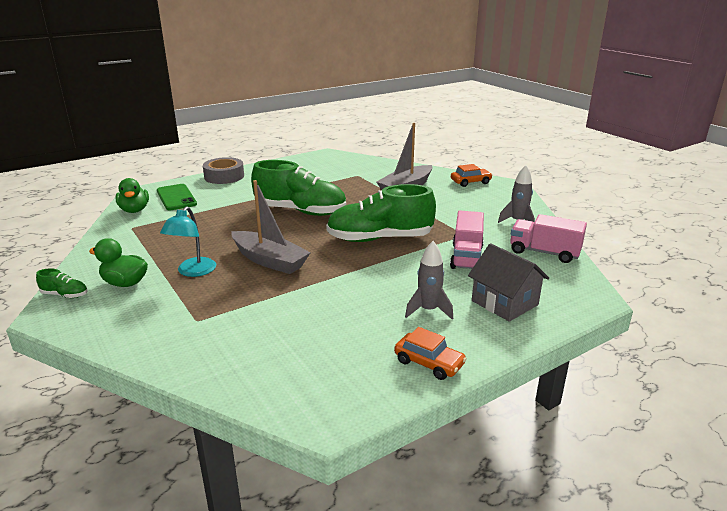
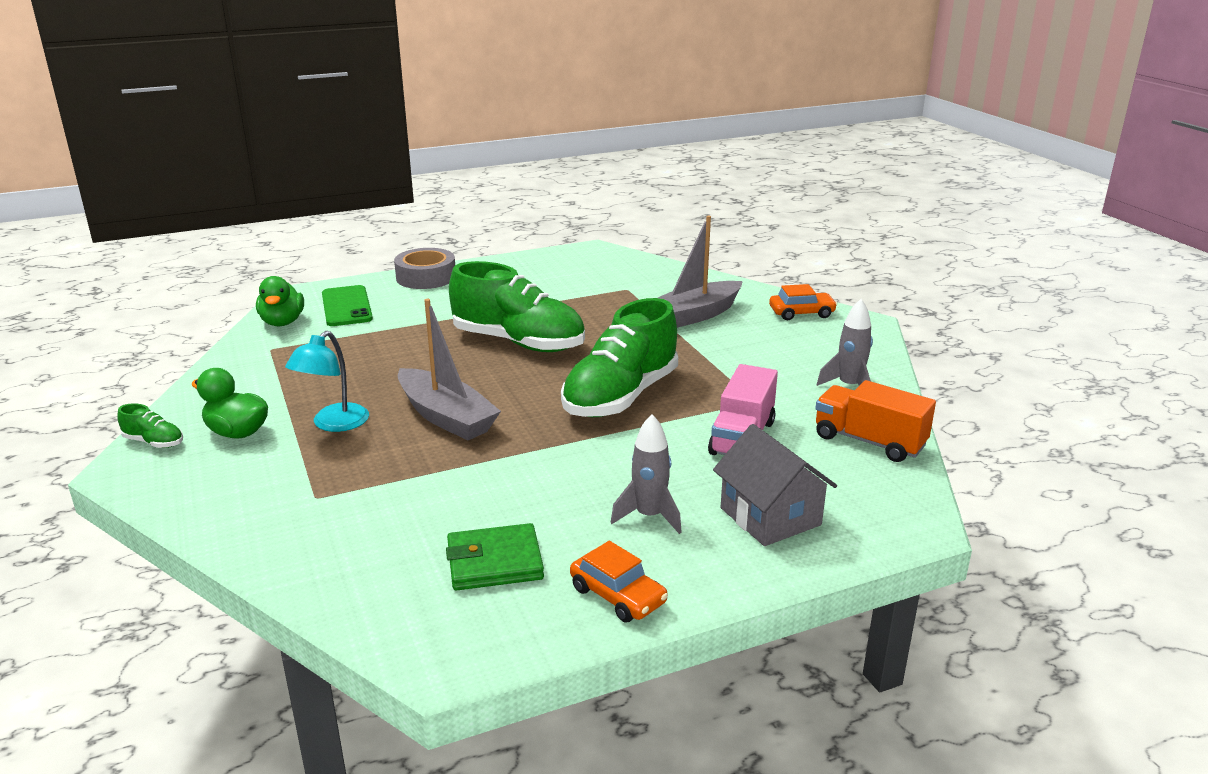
camera: 10 degrees right, 0 degrees up
(338, 350) = (494, 562): none -> green wallet
(379, 239) = (620, 396): green shoe -> green shoe turned 60 degrees counterclockwise
(544, 252) = (869, 441): pink truck -> orange truck

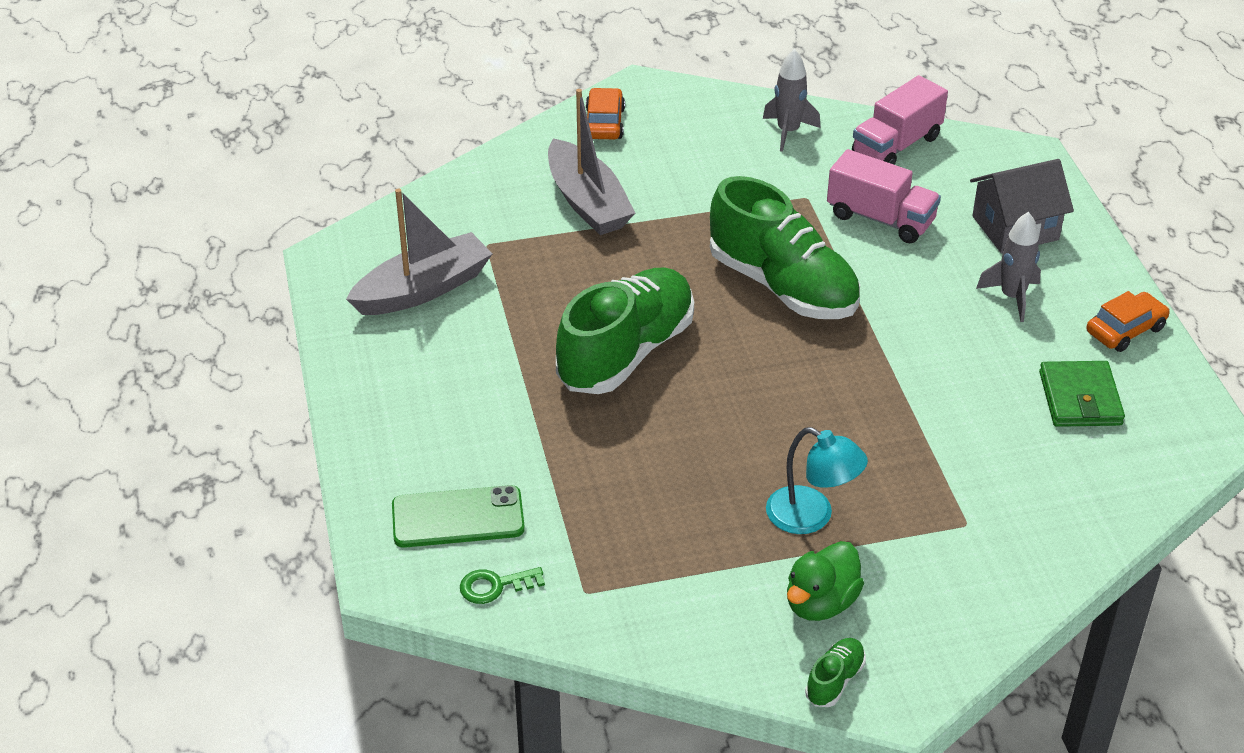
camera: 80 degrees left, 15 degrees up
(282, 322) = (495, 586): green duck -> green key
(426, 277) = (372, 432): grey tape -> none
(446, 417) = (808, 422): grey boat -> grey boat (423, 289)
(869, 441) = (896, 146): orange truck -> pink truck

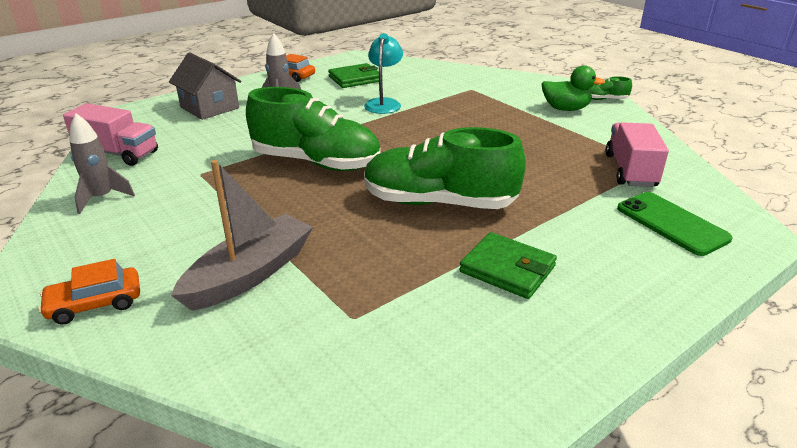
camera: 115 degrees left, 10 degrees down
(423, 289) = (454, 336): grey boat -> none
(479, 354) = (507, 269): none -> green wallet
(495, 586) = (697, 193): green key -> none
(783, 286) = (316, 162): green shoe -> green shoe turned 90 degrees clockwise
(811, 517) = (513, 120): turquoise lamp -> turquoise lamp (384, 103)
(880, 218) = (217, 145): pink truck -> pink truck (630, 170)

